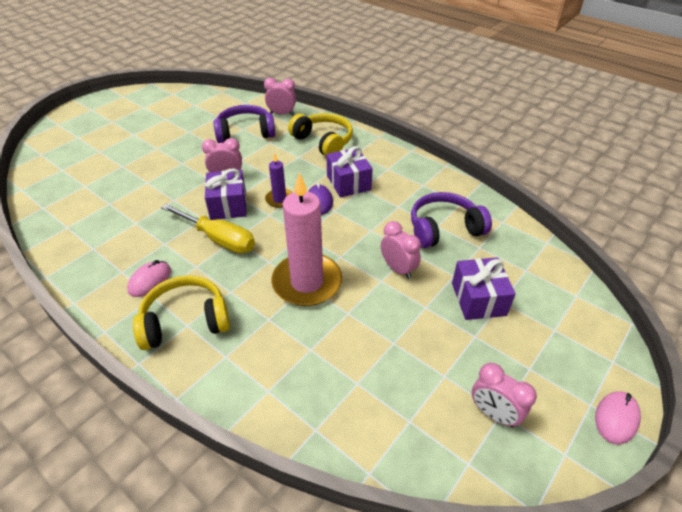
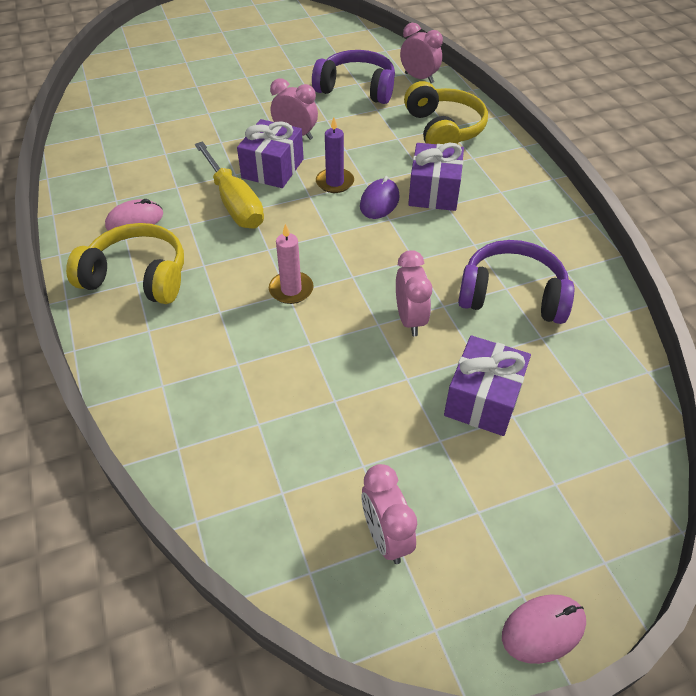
camera: 30 degrees right, 5 degrees up
(307, 282) = (291, 289): pink candle -> pink candle, size x0.49

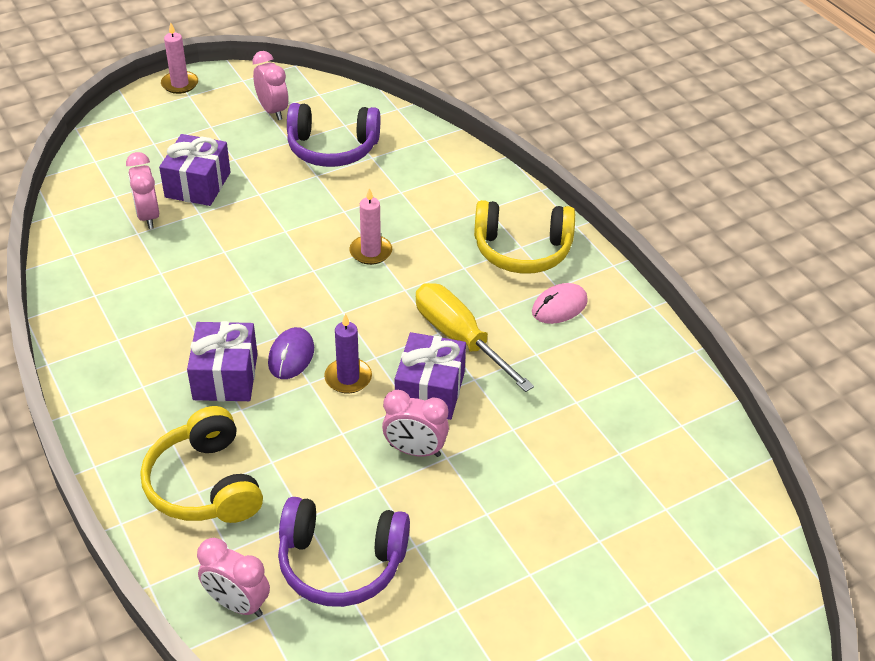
camera: 170 degrees right, 5 degrees down
(410, 319) = (256, 236): pink clock -> pink clock (148, 216)
(512, 295) = (156, 266): purple headphones -> purple headphones (332, 149)
(543, 629) = (180, 84): pink mouse -> pink candle

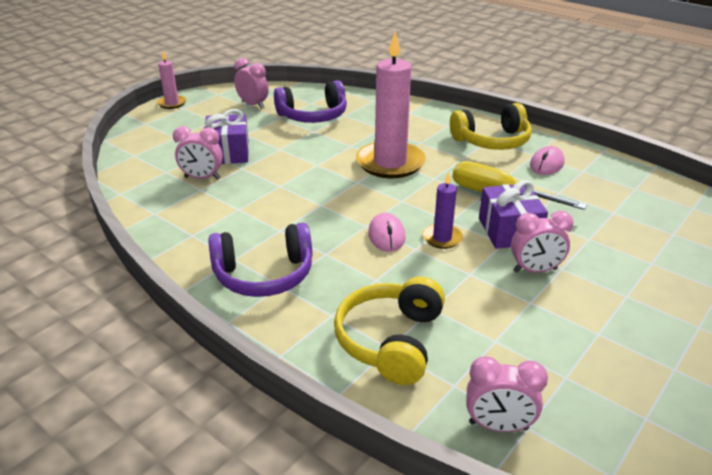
camera: 20 degrees left, 10 degrees down
(148, 216) = (202, 178): pink clock -> pink clock turned 45 degrees counterclockwise
(204, 484) = (390, 340): yellow headphones -> yellow headphones turned 60 degrees clockwise
(225, 377) = (345, 261): purple gift -> none
(291, 356) = (386, 235): purple mouse -> pink mouse
(341, 563) = (554, 364): purple headphones -> purple headphones (264, 275)
(371, 252) = (390, 163): pink candle -> pink candle, size x2.05

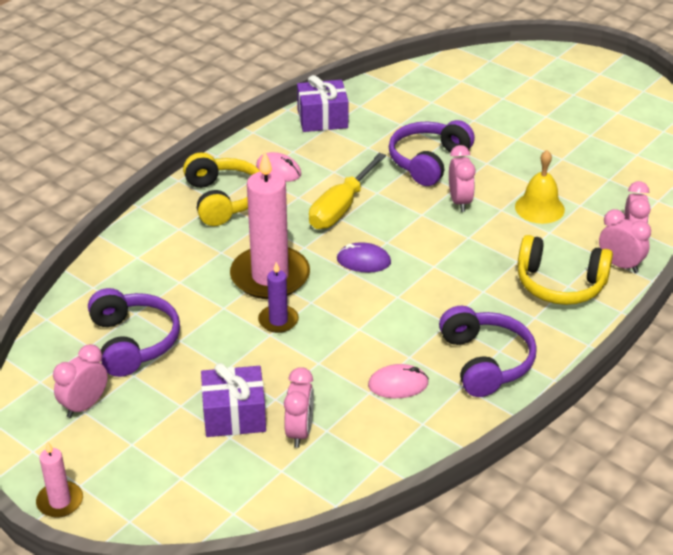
camera: 90 degrees left, 5 degrees up
(386, 235) = (414, 283): pink mouse -> pink mouse (398, 384)
(417, 207) = (363, 261): none -> purple mouse
(436, 404) = (620, 265): none -> pink clock
(442, 238) = (416, 248): purple candle -> purple candle (278, 321)
(509, 231) = (402, 208): purple gift -> purple gift (322, 119)
(544, 335) = (539, 208): none -> yellow bell
(606, 250) = (428, 161): none -> purple headphones

